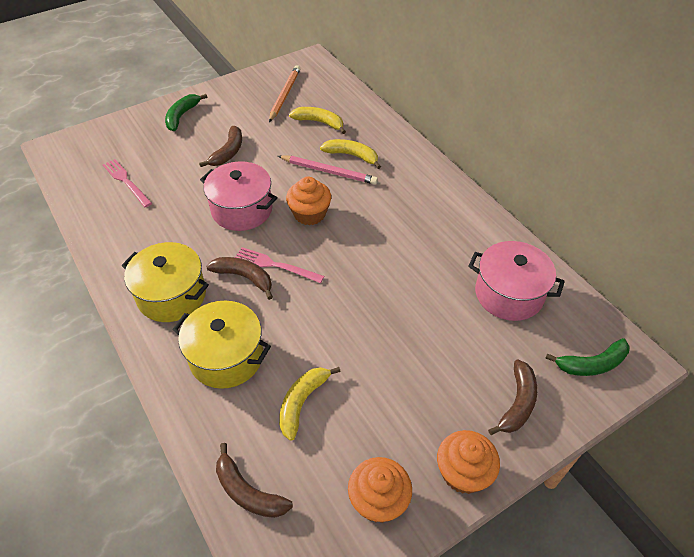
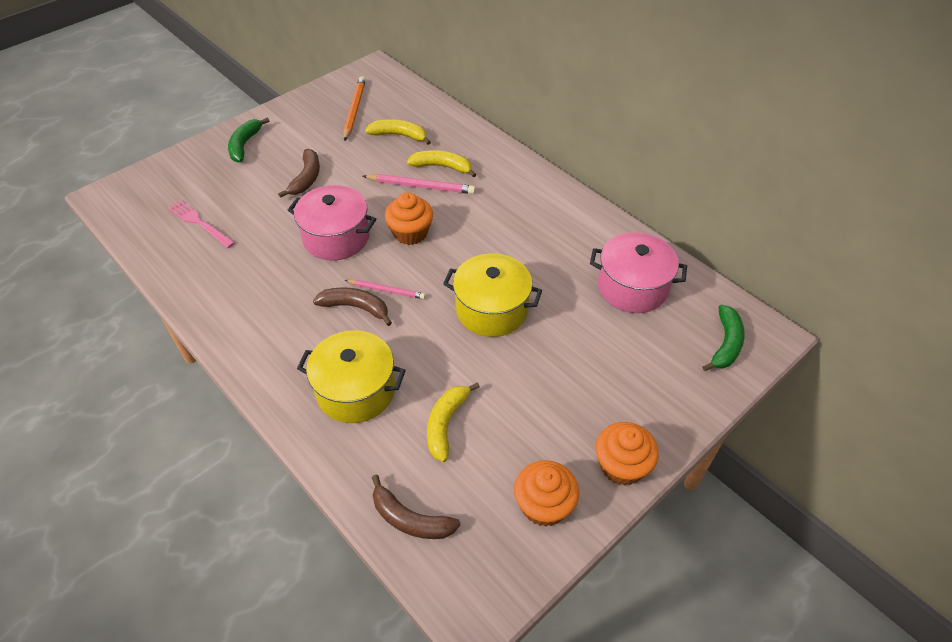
camera: 10 degrees left, 0 degrees up
(172, 295) = (281, 336): yellow pot -> yellow pot (491, 310)
(276, 265) = (386, 290): pink fork -> pink pencil
(517, 403) = (661, 392): brown banana -> none
(591, 364) = (725, 344): green banana -> green banana turned 45 degrees counterclockwise

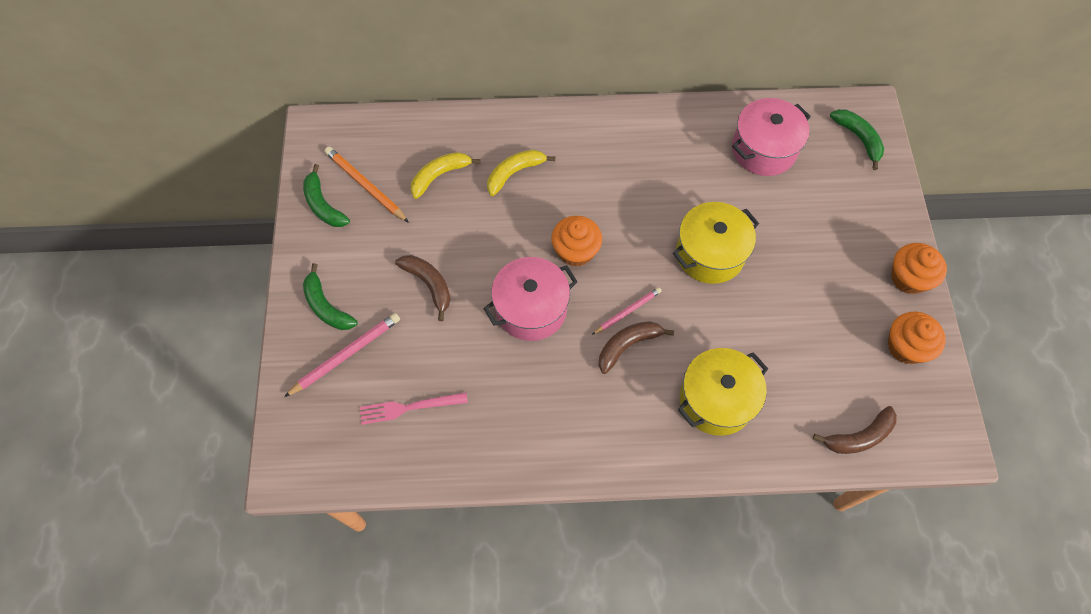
camera: 50 degrees left, 15 degrees up
(320, 102) = (323, 205): none -> green banana
(421, 186) = (525, 205): pink pencil -> pink pencil (346, 355)
(446, 424) = (794, 359): yellow banana -> none

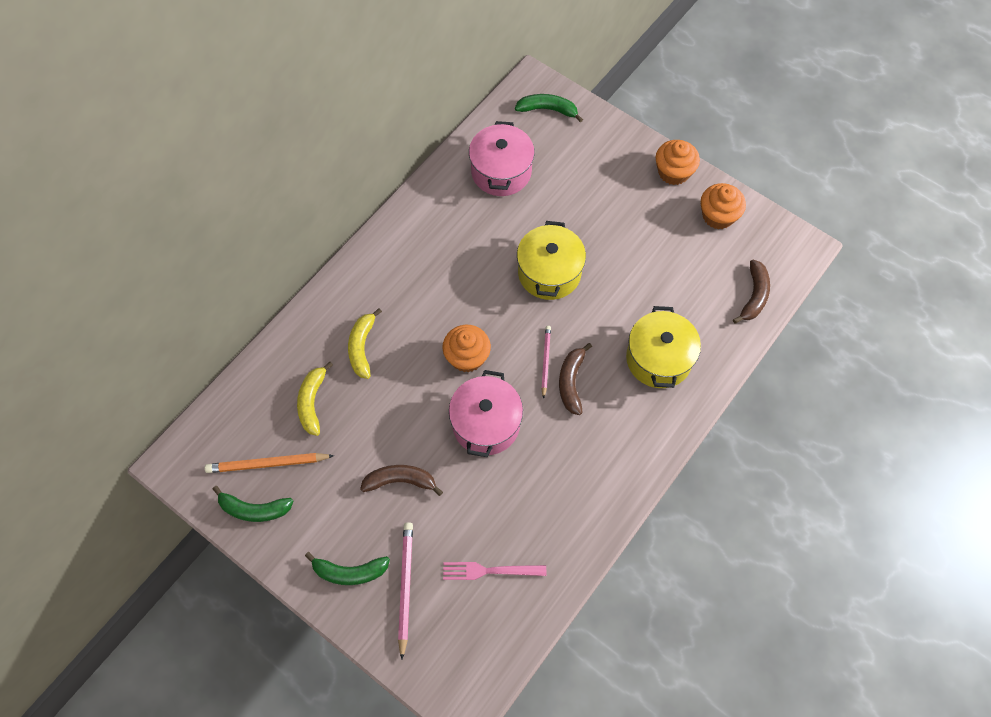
camera: 50 degrees left, 0 degrees up
(409, 407) = (490, 570): pink fork -> pink fork turned 60 degrees clockwise

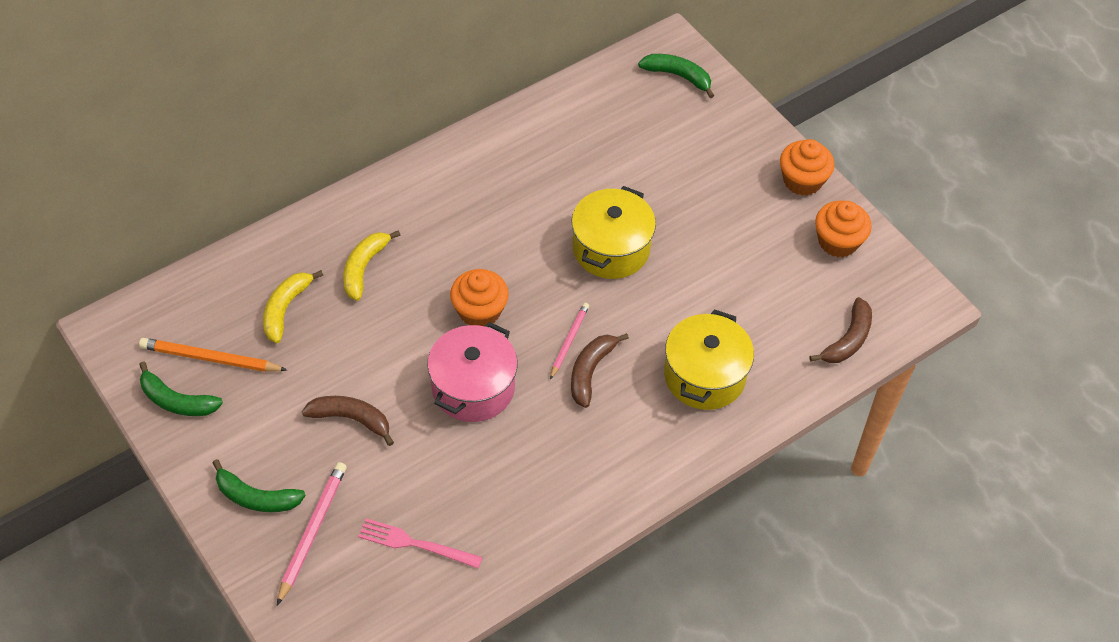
camera: 15 degrees right, 10 degrees down
(501, 172) = (597, 127): pink pot -> none

